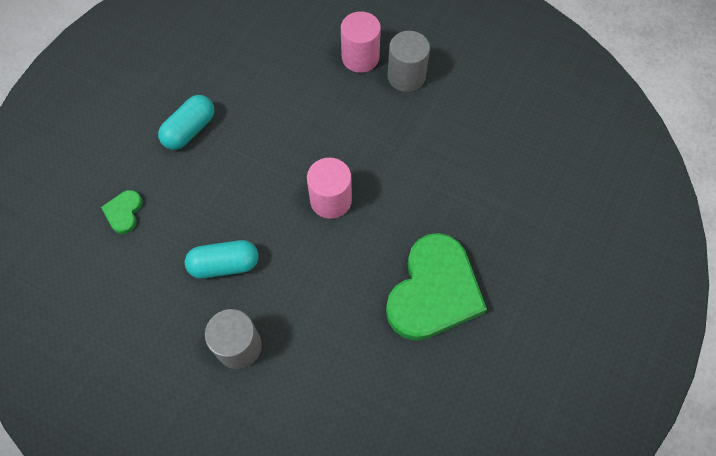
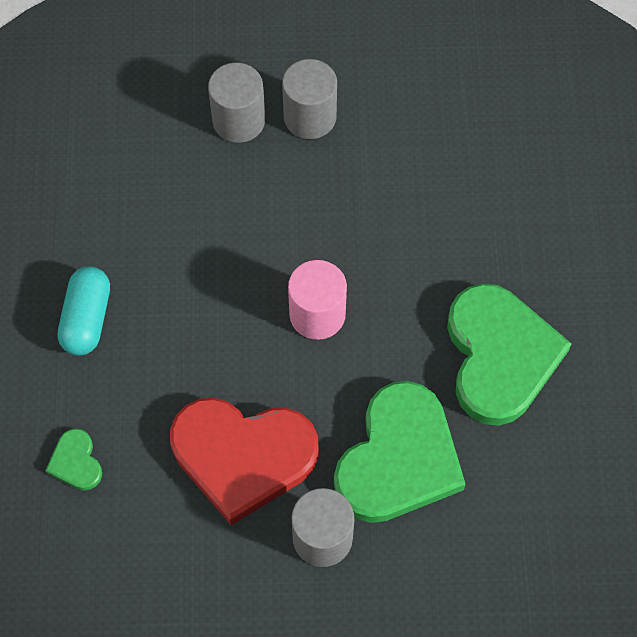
camera: 30 degrees left, 0 degrees up
(224, 265) = (243, 456): turquoise capsule -> red heart
(322, 322) = (398, 459): none -> green heart
(360, 57) = (239, 120): pink cylinder -> grey cylinder

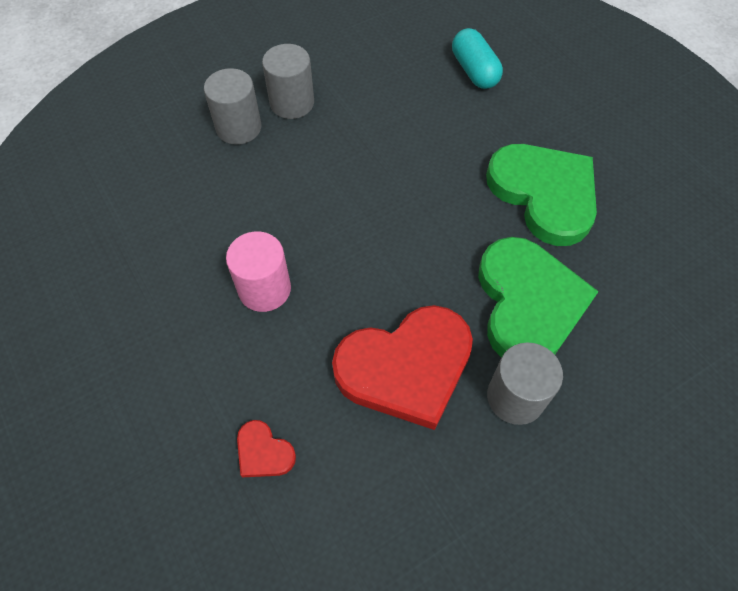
camera: 30 degrees left, 5 degrees down
(76, 462) = (263, 452): green heart -> red heart
(87, 319) = (202, 327): turquoise capsule -> turquoise capsule (474, 71)
(317, 314) = (390, 230): pink cylinder -> pink cylinder (264, 289)

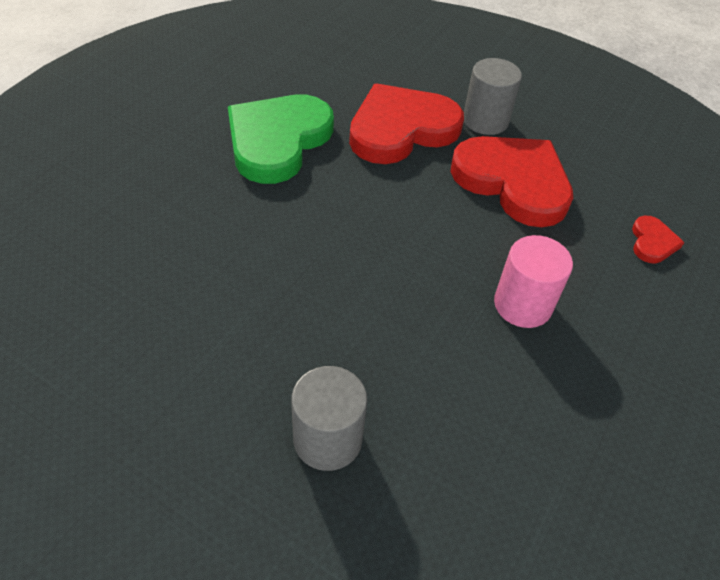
camera: 120 degrees left, 10 degrees down
(292, 103) = (252, 395): grey cylinder -> none
(474, 71) = (115, 229): turquoise capsule -> none
(528, 303) = (401, 129): green heart -> red heart

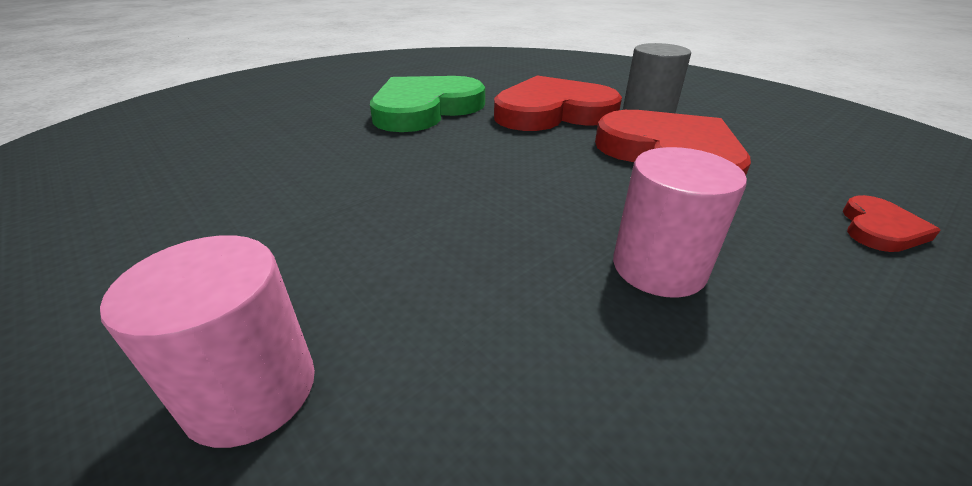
camera: 20 degrees right, 15 degrees down
(327, 439) = (251, 390): grey cylinder -> pink cylinder

